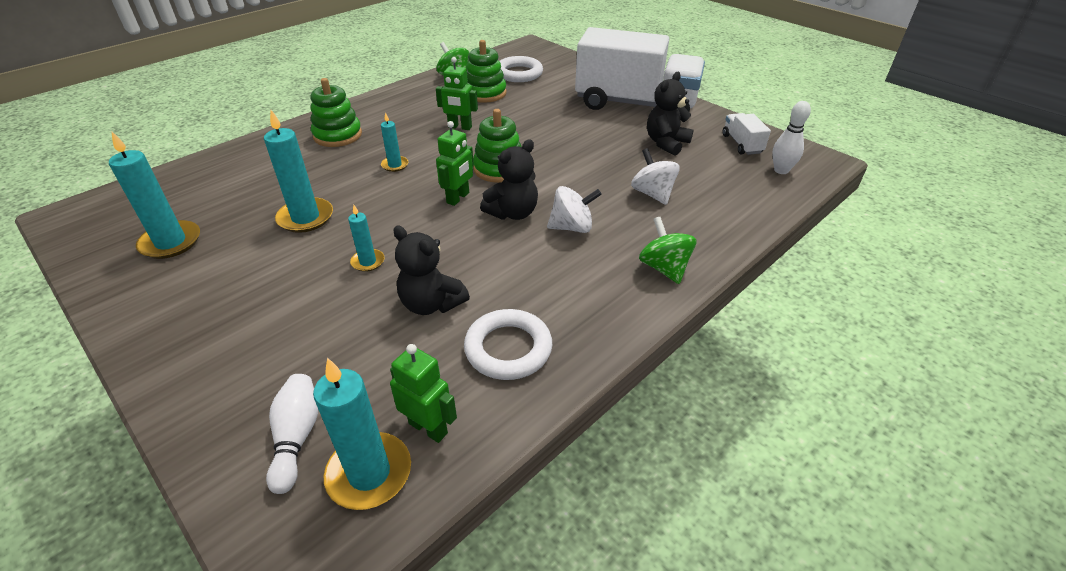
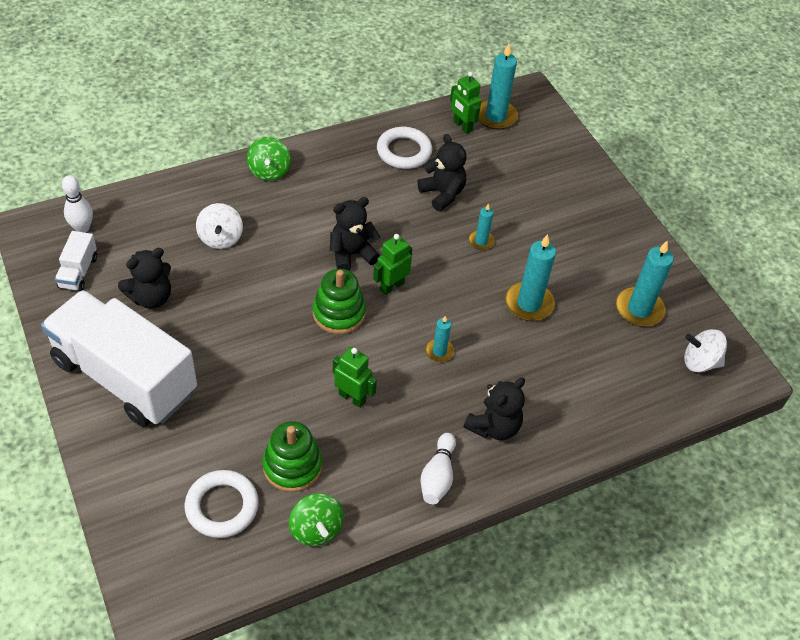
camera: 165 degrees left, 10 degrees up
(297, 437) = (531, 141): white bowling pin -> white bowling pin (437, 476)
(338, 135) = (494, 426): green stacking toy -> black teddy bear
(572, 227) = (312, 225): white spinning top -> white spinning top (700, 362)

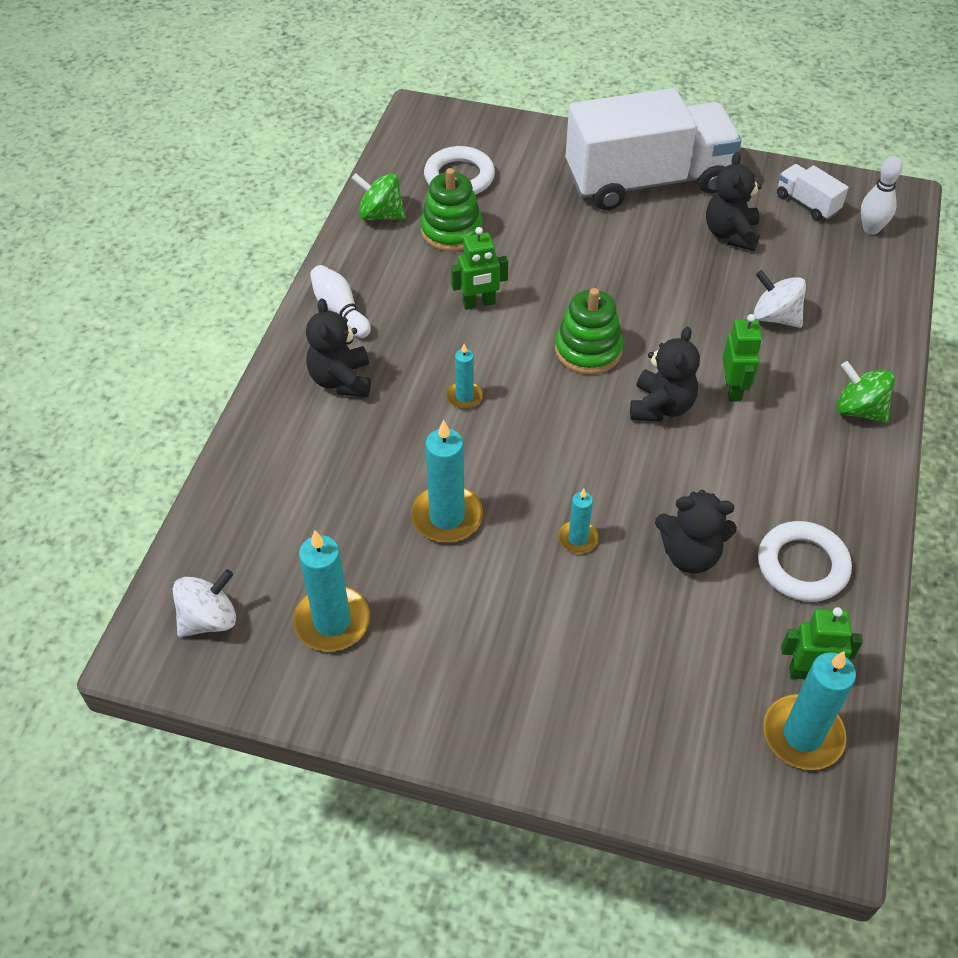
camera: 135 degrees right, 0 degrees up
(391, 286) = (585, 412): green robot -> green robot (733, 389)

